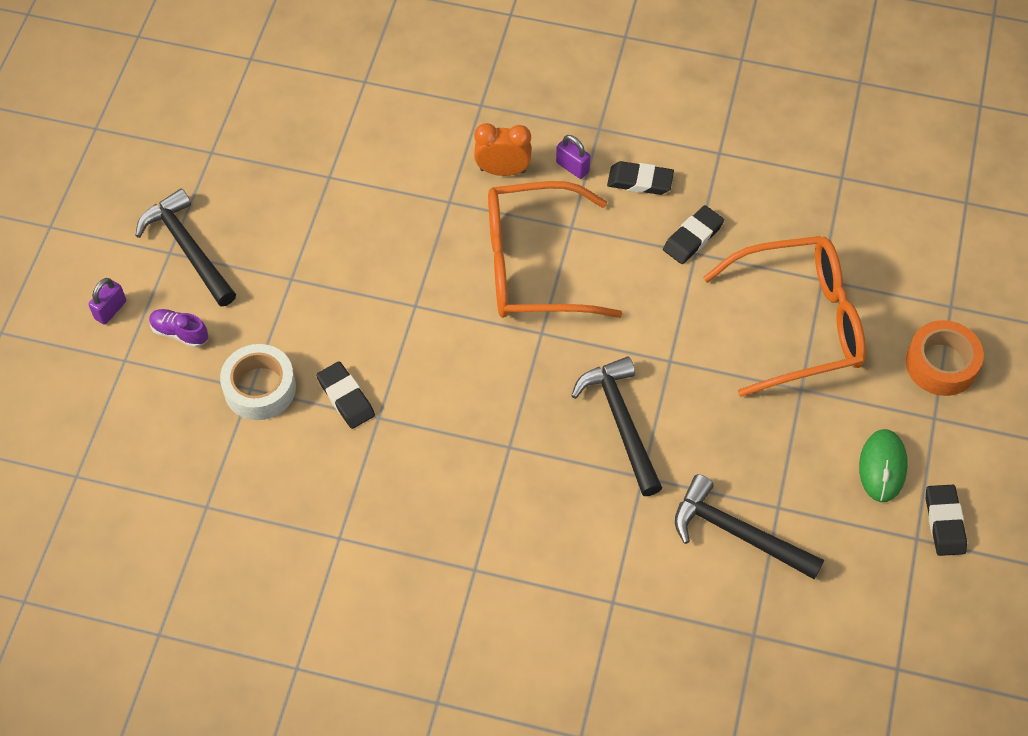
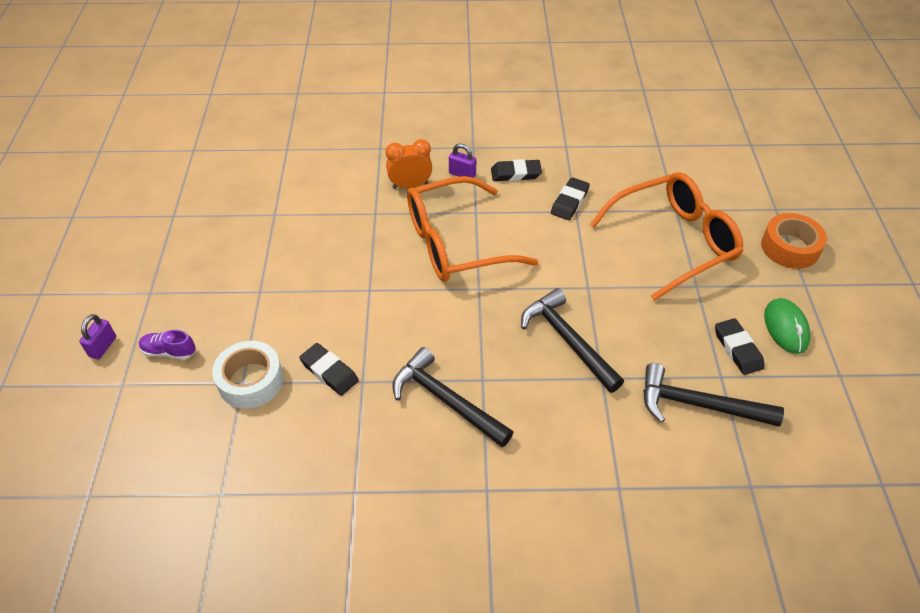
camera: 15 degrees left, 10 degrees down
(187, 248) = (165, 286): black hammer -> black hammer (445, 400)
(944, 522) = (854, 358): black eraser -> black eraser (737, 349)

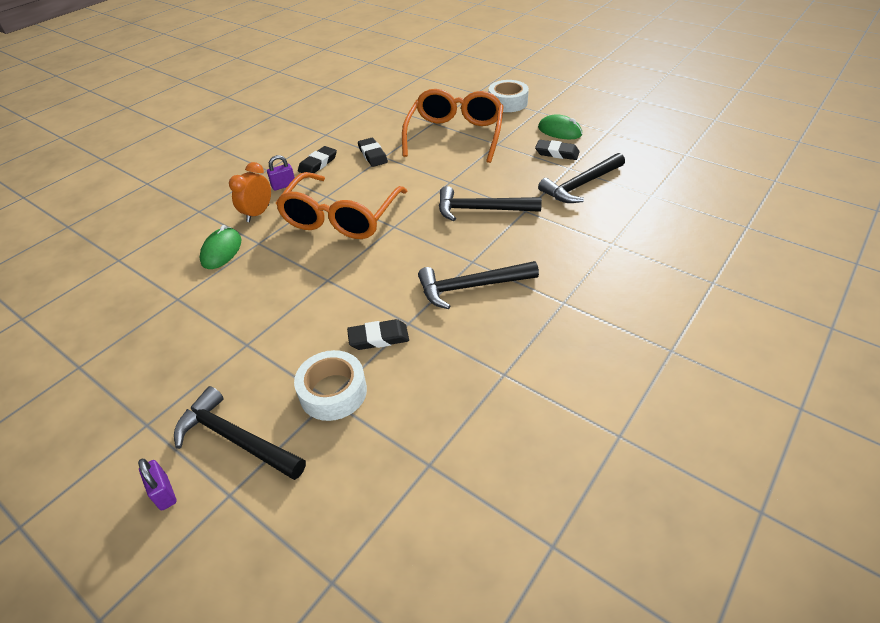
camera: 50 degrees left, 5 degrees down
(169, 352) = (235, 438): purple shoe -> black hammer
(346, 199) = (221, 251): none -> green mouse
(790, 247) = (507, 102): orange tape -> white tape

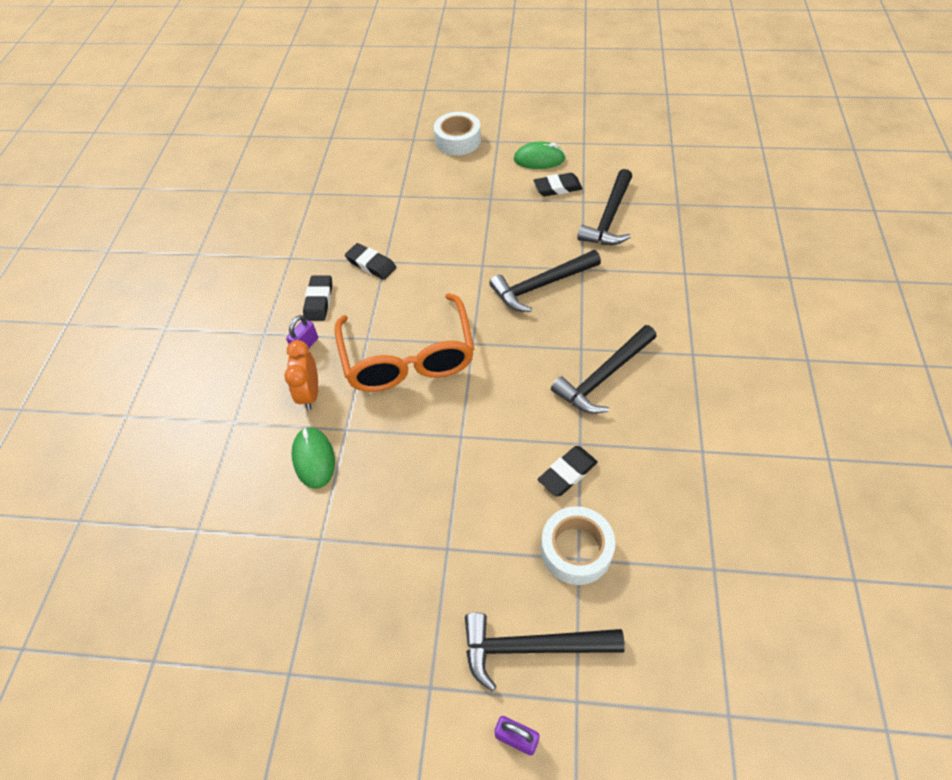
camera: 30 degrees left, 10 degrees up
(455, 135) = (438, 203): orange glasses -> none

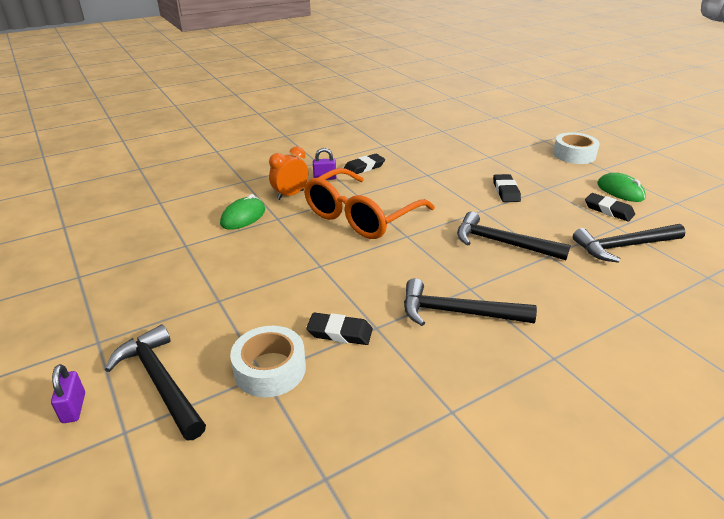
camera: 50 degrees right, 20 degrees down
(371, 264) = (417, 171): black eraser -> black eraser (506, 191)

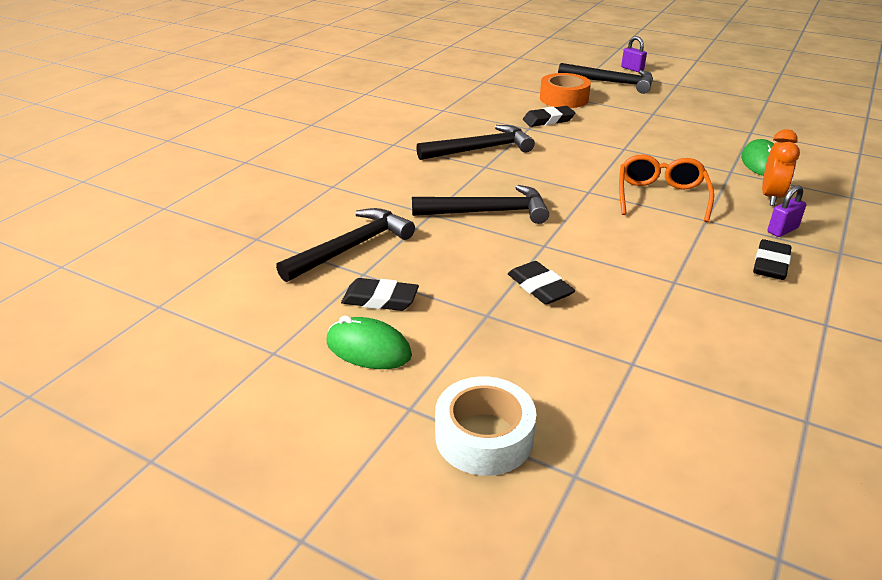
camera: 150 degrees right, 0 degrees up
(270, 369) = (564, 99): white tape -> orange tape
(360, 216) = (661, 196): orange glasses -> orange glasses, size x0.64

